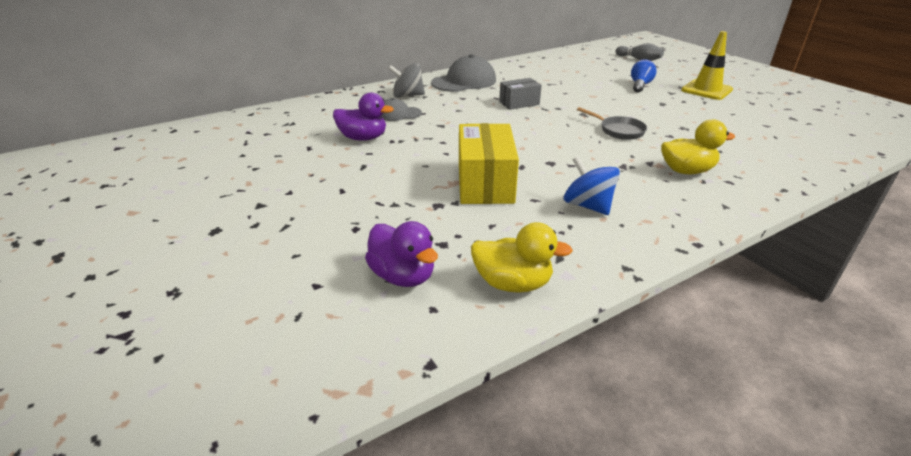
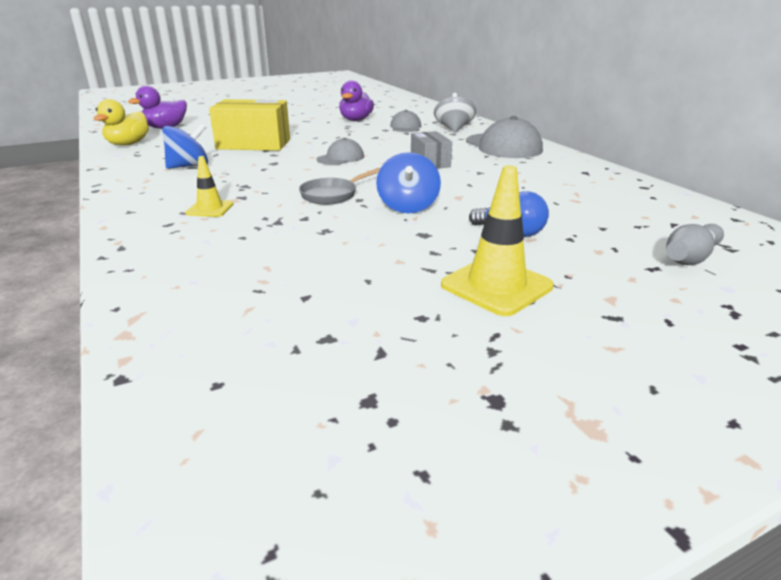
camera: 95 degrees right, 5 degrees down
(521, 135) = (340, 158): none -> grey cap
(622, 108) = (408, 206): none -> blue spinning top
(686, 171) = (210, 209): yellow duck -> yellow traffic cone

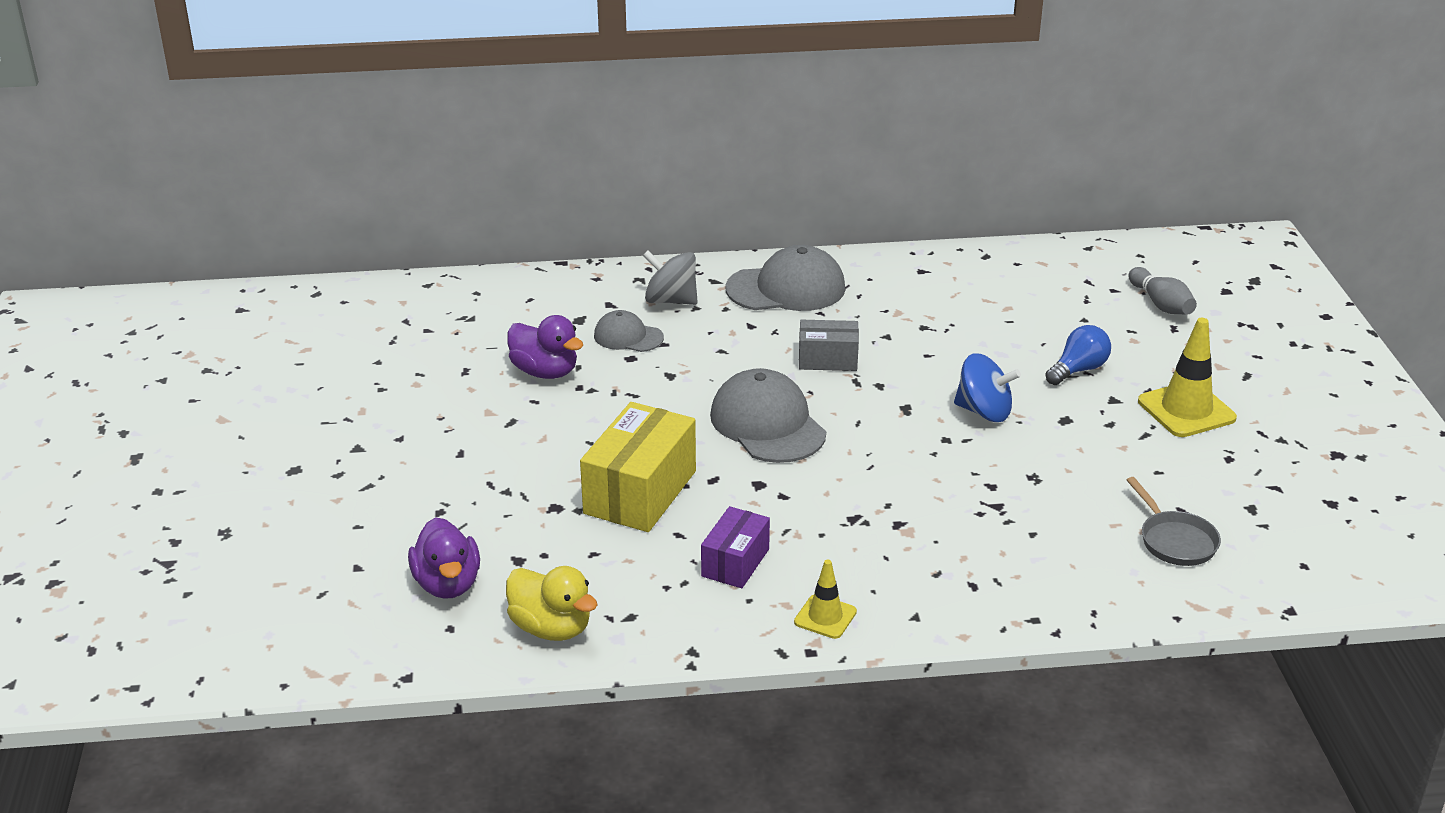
camera: 70 degrees left, 5 degrees up
(189, 166) = (735, 562): blue spinning top -> purple box
(210, 209) = (934, 551): yellow traffic cone -> yellow traffic cone (825, 617)
(332, 195) = (922, 455): grey pan -> grey pan (1175, 541)
(340, 158) = (767, 424): grey cap -> grey cap, size x1.76

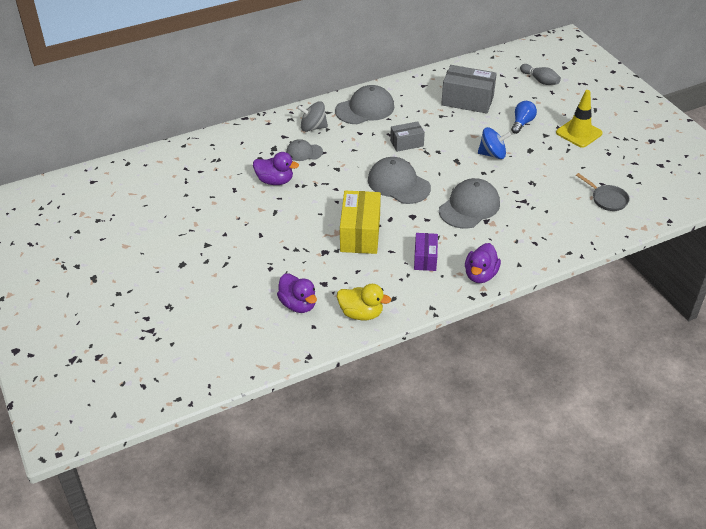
camera: 20 degrees left, 10 degrees up
(825, 617) = (480, 275): yellow traffic cone -> purple duck
(880, 492) = (469, 207): none -> grey cap
(992, 311) = (467, 100): none -> grey box

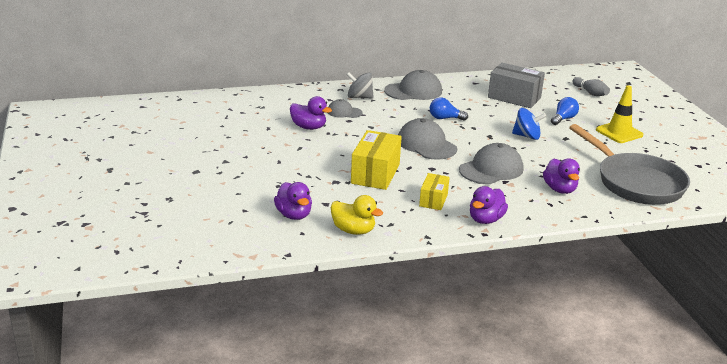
camera: 10 degrees right, 15 degrees down
(406, 143) = (445, 118): grey box -> blue light bulb
(425, 259) = (433, 200): purple box -> yellow box
(539, 222) = (559, 189): none -> purple duck
(607, 199) = (635, 183): grey pan -> grey pan, size x2.34

